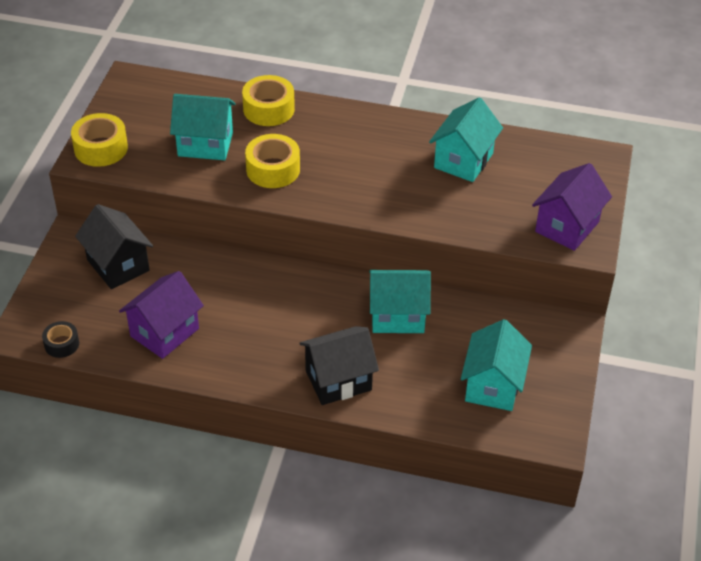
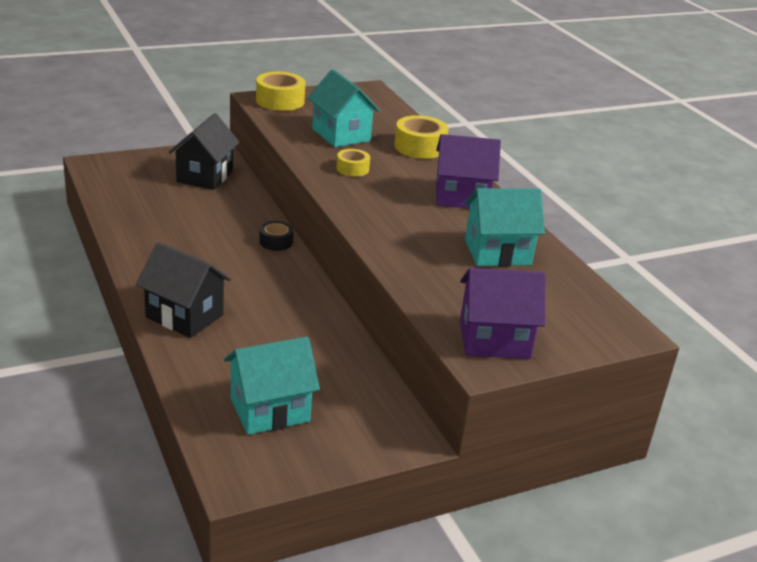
camera: 50 degrees right, 15 degrees down
(61, 344) = (98, 182): black tape -> black tape (276, 242)
(164, 332) = (154, 217): purple house -> purple house (461, 197)
(273, 169) = (352, 169): yellow tape -> yellow tape, size x0.60
(397, 316) = (299, 321): turquoise house -> none

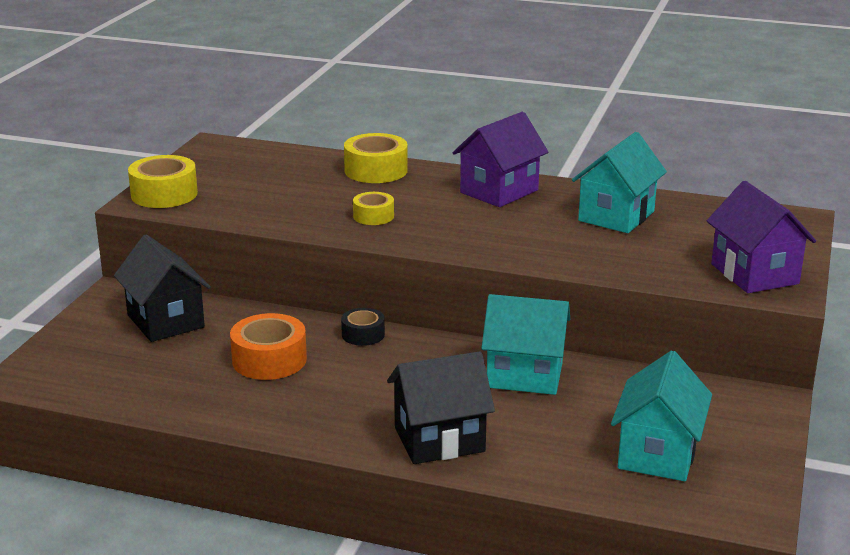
camera: 45 degrees left, 5 degrees down
(204, 224) = (269, 360): none -> orange tape
(341, 135) = (293, 194): turquoise house -> turquoise house (524, 375)
(494, 340) = (754, 274): purple house -> purple house turned 60 degrees counterclockwise

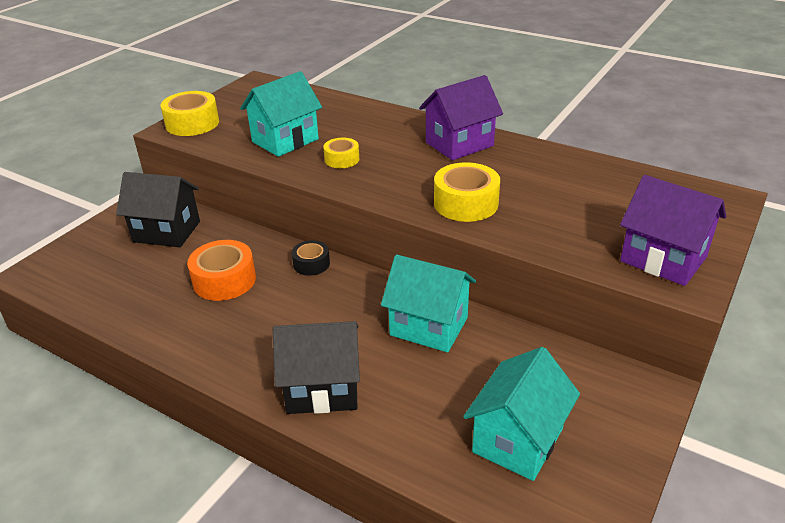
camera: 15 degrees right, 10 degrees up
(165, 321) = (166, 232): black house -> black house turned 60 degrees counterclockwise
(376, 170) = (367, 115): yellow tape -> yellow tape (466, 203)
(616, 216) = (552, 179): turquoise house -> turquoise house (285, 140)
(754, 274) = (663, 259): purple house -> purple house turned 45 degrees counterclockwise

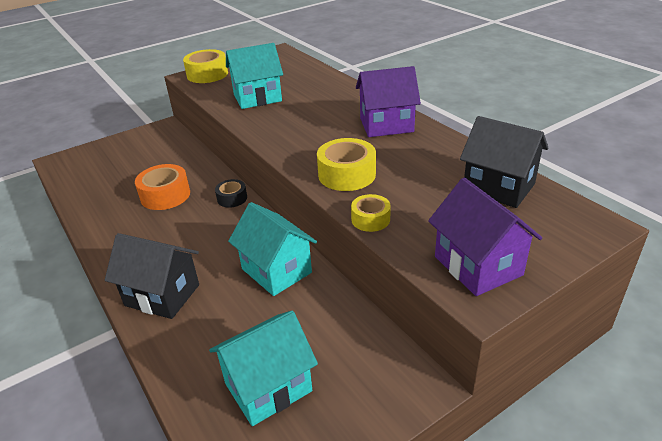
camera: 25 degrees right, 0 degrees up
(166, 232) = (158, 151): black house -> black house (498, 187)
(342, 159) = (284, 120): yellow tape -> yellow tape (370, 219)

